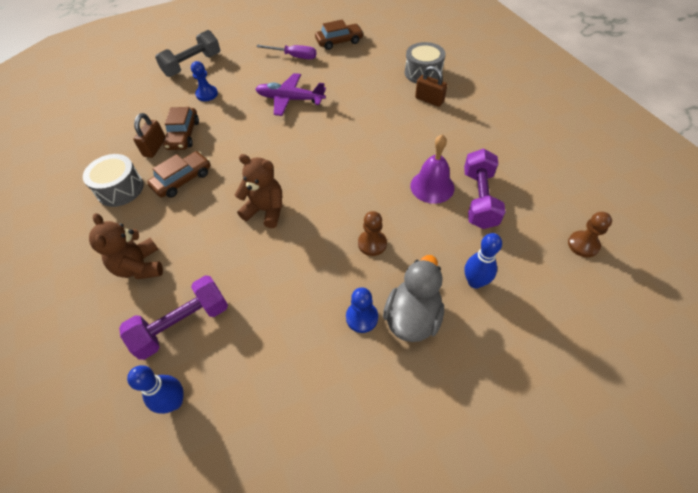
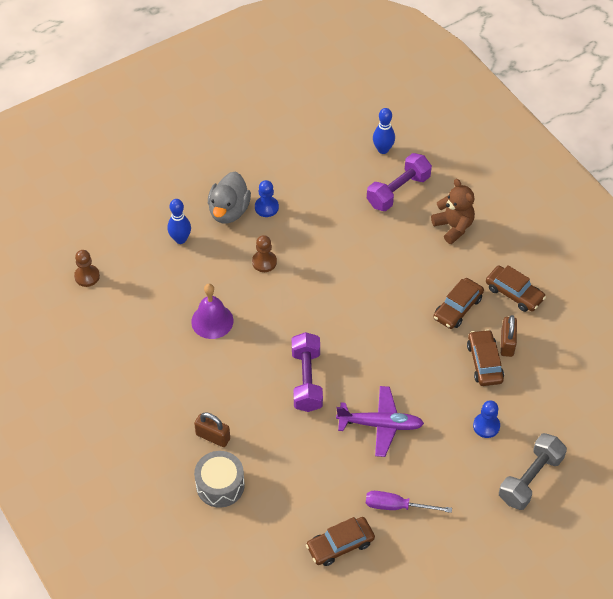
camera: 170 degrees right, 0 degrees up
(120, 189) = (514, 293): grey drum -> brown car
(266, 210) = (365, 283): brown teddy bear -> none
(479, 199) = (168, 311): purple dumbbell -> purple dumbbell (306, 380)

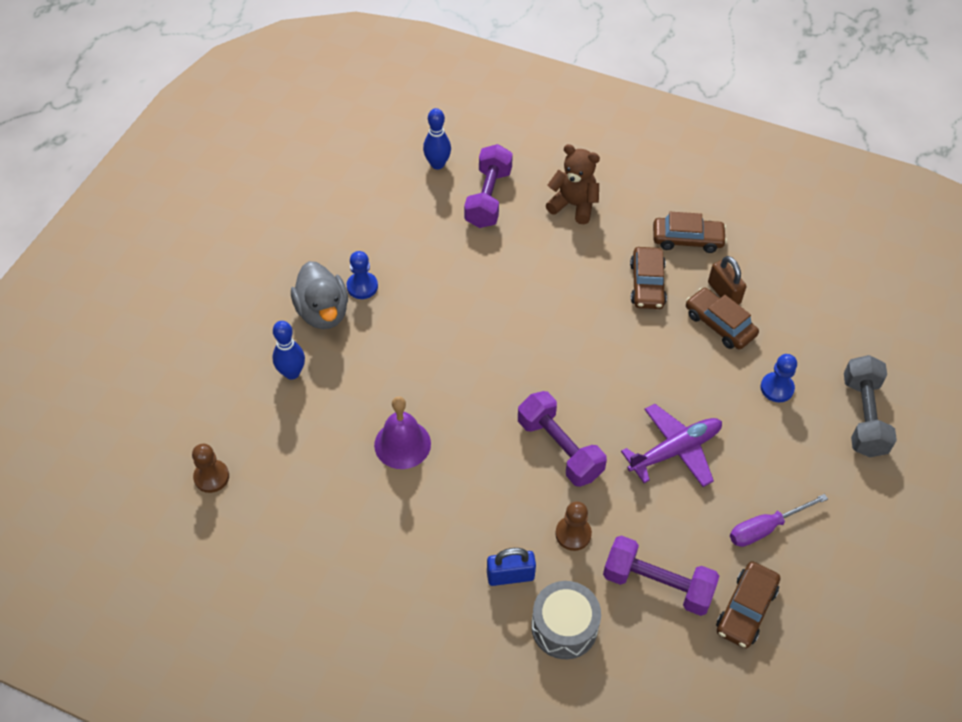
camera: 35 degrees left, 0 degrees up
(213, 437) = (510, 576): brown padlock -> blue padlock
(264, 262) = (408, 346): brown pawn -> brown pawn (573, 534)
(297, 496) = (657, 584): none -> purple dumbbell

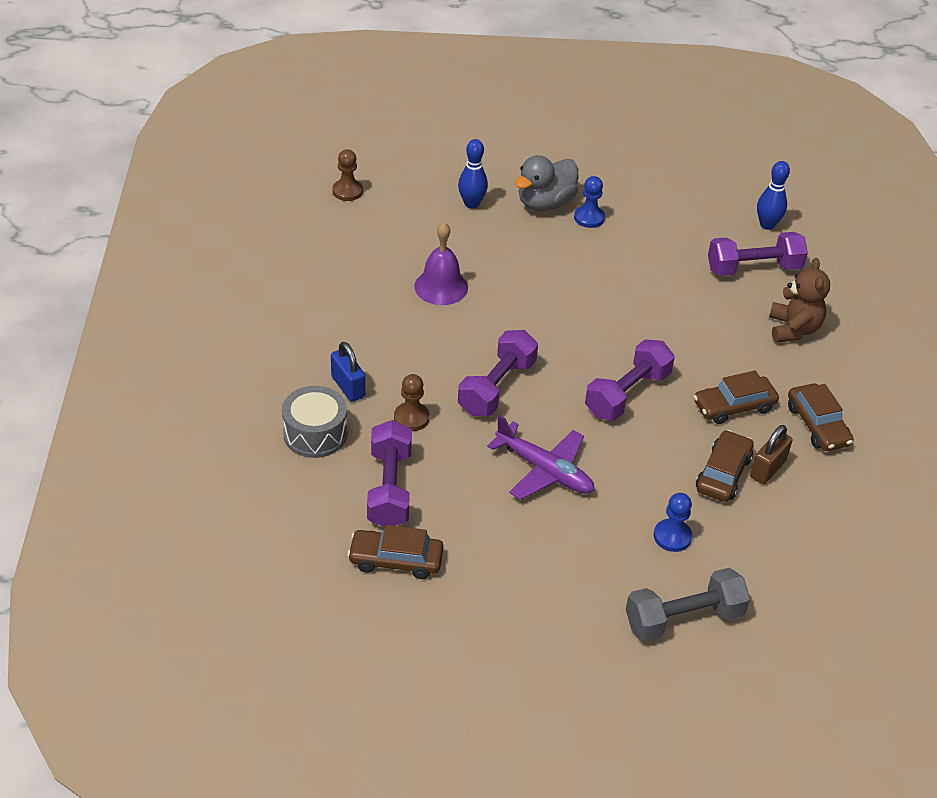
camera: 65 degrees right, 10 degrees down
(605, 352) = (627, 394): none -> purple dumbbell
(765, 528) = (494, 558): purple screwdriver -> none

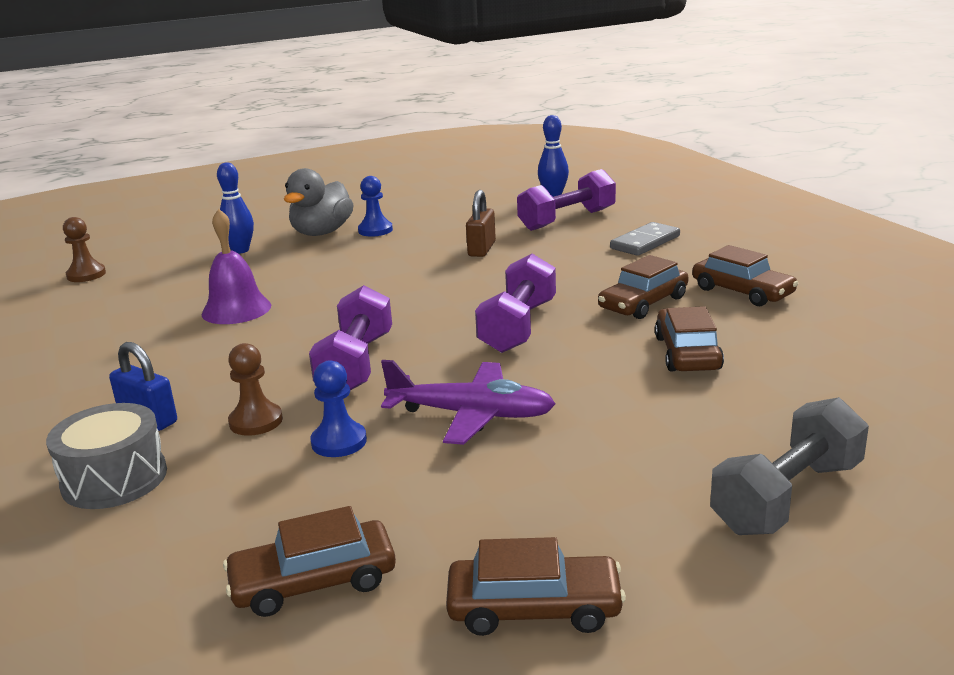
camera: 20 degrees left, 20 degrees down
(389, 488) = (259, 501): purple dumbbell -> none
(497, 626) = (534, 608): none -> brown car
(672, 536) = (687, 422): blue pawn -> blue pawn (339, 442)
(767, 469) = (730, 335): brown padlock -> brown padlock (481, 249)
(793, 329) = (645, 242): brown teddy bear -> grey domino

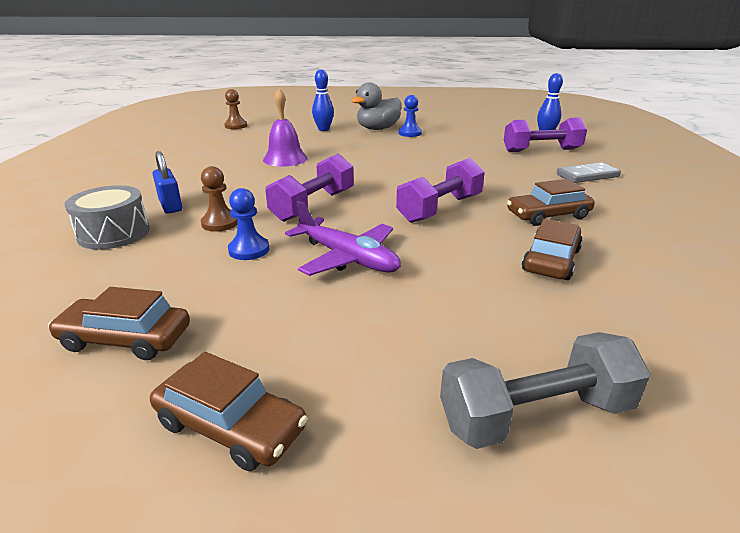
camera: 25 degrees right, 5 degrees up
(481, 249) = (464, 156): brown padlock -> none
(742, 292) = (640, 226): brown car -> none

